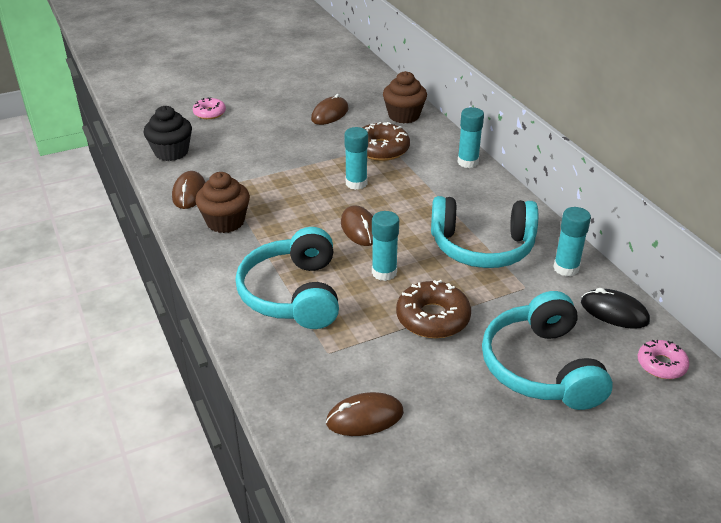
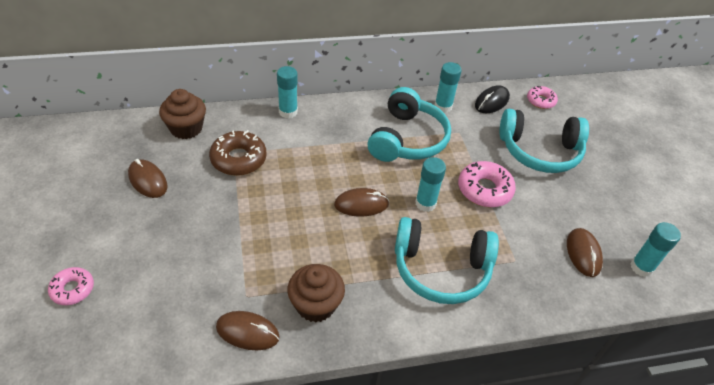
camera: 80 degrees left, 10 degrees up
(171, 152) = (147, 342): black cupcake -> none
(356, 183) = (289, 190): turquoise glue stick -> turquoise glue stick (641, 267)
(432, 318) = (484, 190): brown donut -> pink donut

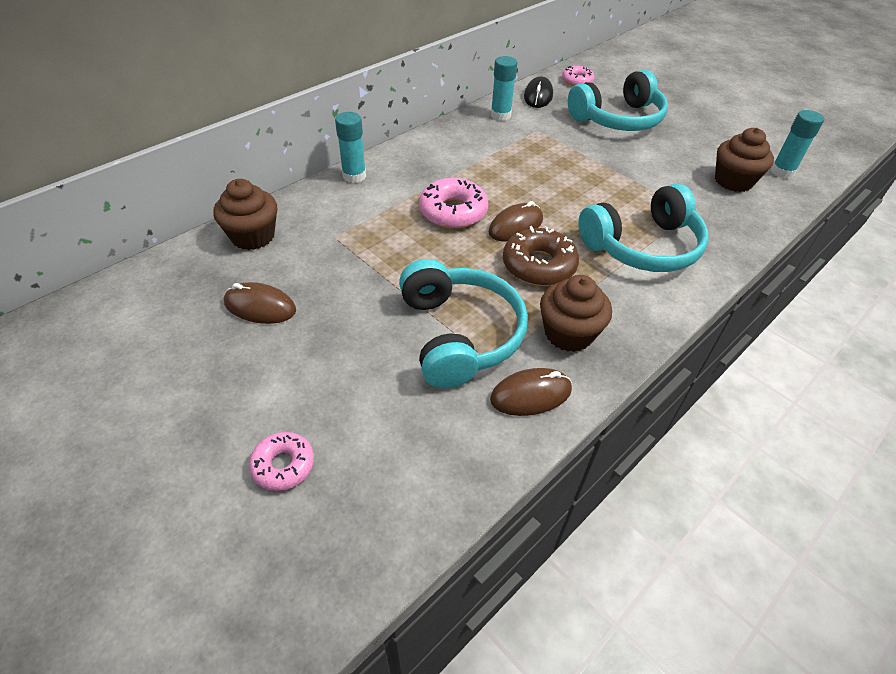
camera: 30 degrees left, 0 degrees up
(238, 159) = (346, 240): brown donut -> brown donut (539, 265)
(407, 139) = (497, 154): turquoise headphones -> turquoise headphones (459, 335)
(425, 203) = (571, 199): turquoise glue stick -> none
(484, 190) = (607, 167): pink donut -> pink donut (453, 212)
(583, 253) = (733, 181): brown mouse -> brown cupcake

